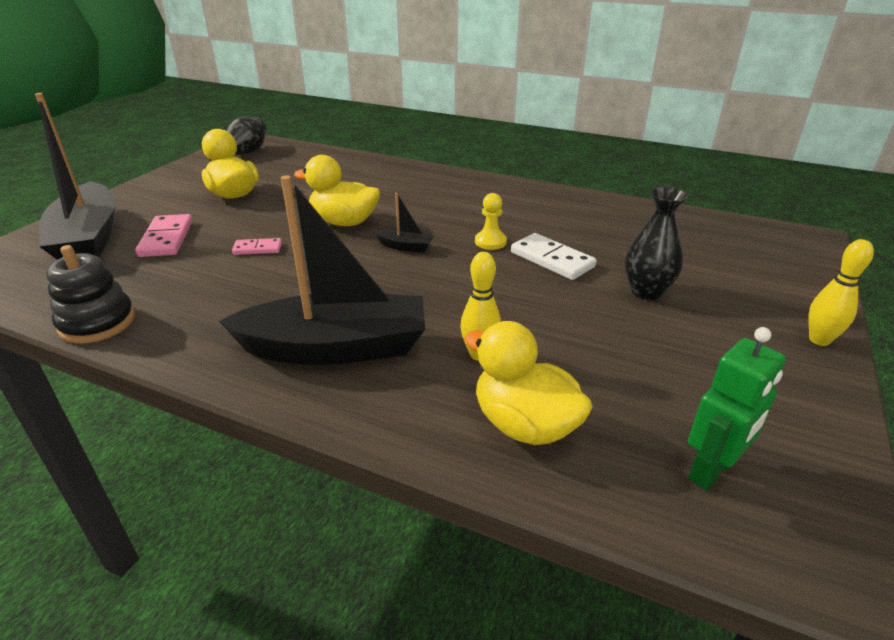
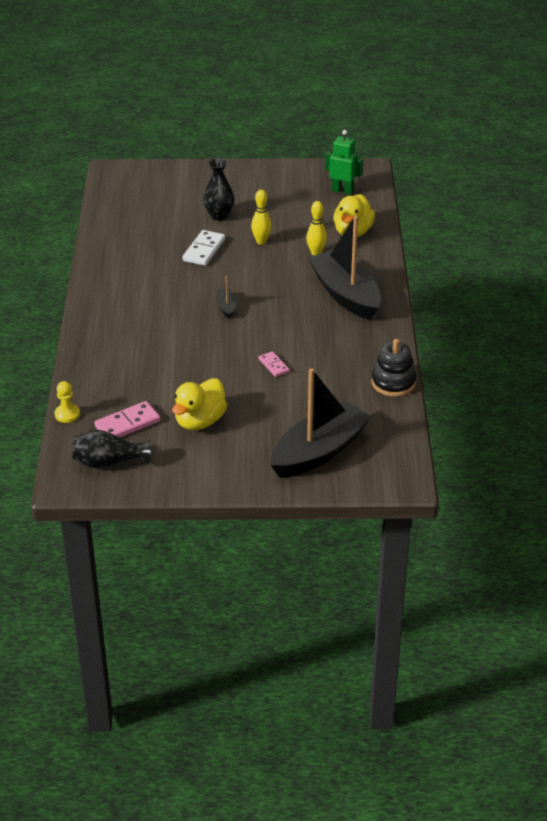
camera: 115 degrees left, 5 degrees up
(167, 238) = (291, 414): pink domino -> pink domino (127, 424)
(344, 222) = (210, 344): yellow duck -> none
(490, 242) = (196, 276): yellow pawn -> yellow pawn (67, 414)
(819, 340) = (231, 169): yellow bowling pin -> yellow bowling pin (261, 241)

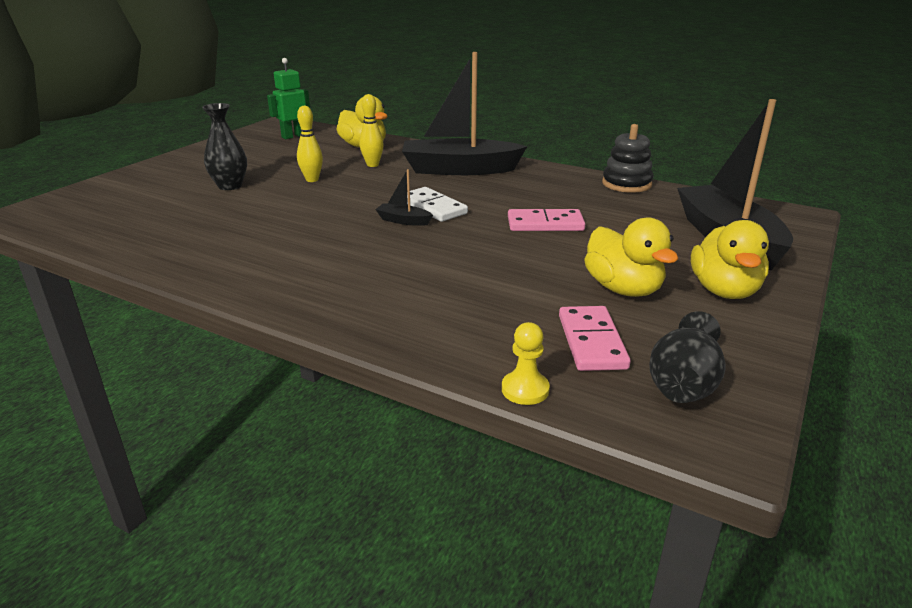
camera: 60 degrees left, 10 degrees down
(204, 250) = (277, 206): white domino -> white domino (433, 207)
(230, 461) = (724, 291): none -> yellow duck
(274, 365) = (545, 224): pink domino -> pink domino, size x1.68

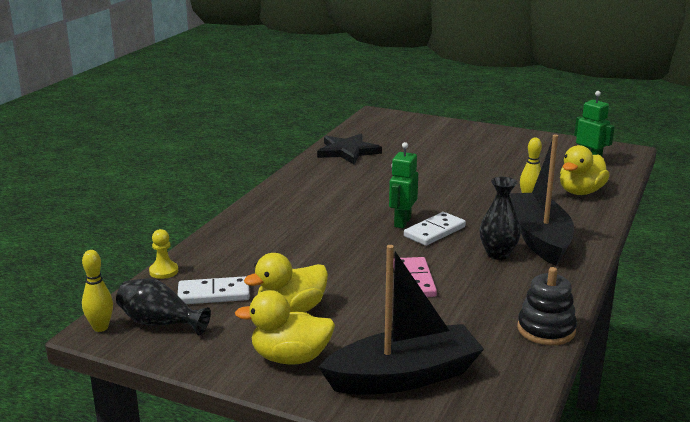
camera: 85 degrees right, 5 degrees down
(150, 239) = (347, 151): none -> black star
(230, 186) = (450, 157): black vase -> black vase (498, 254)
(312, 180) = (477, 181): yellow bowling pin -> yellow bowling pin (100, 327)
(403, 221) = (402, 222): black boat -> green robot
(591, 342) = (214, 294): pink domino -> white domino

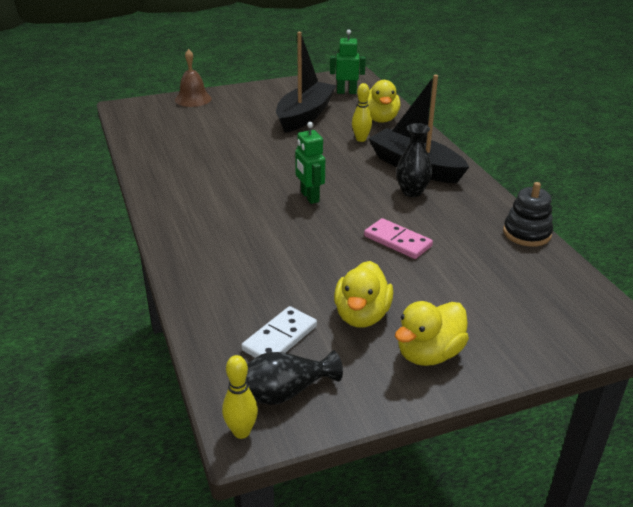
camera: 45 degrees left, 10 degrees up
(164, 271) = (199, 344): yellow pawn -> none
(347, 151) = (160, 152): black star -> none
(404, 377) = (515, 319): black boat -> black boat (305, 116)
(434, 231) = (344, 194): white domino -> none
(439, 125) = (193, 99): none -> brown bell

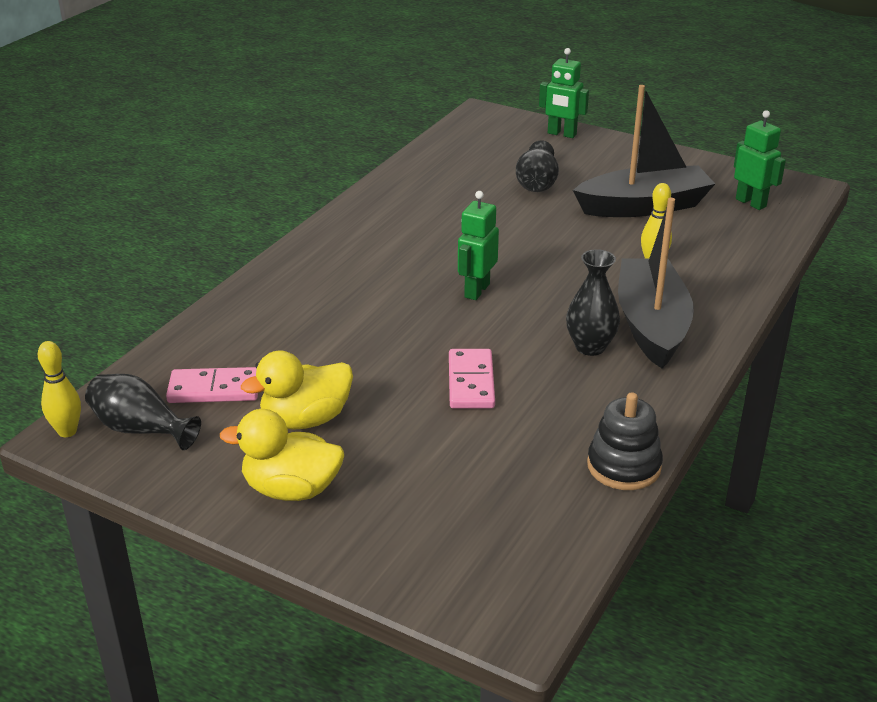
camera: 50 degrees right, 0 degrees up
(193, 99) = (561, 134): brown bell -> green robot
(231, 130) = (536, 184): none -> black vase
(280, 338) = (214, 389): white domino -> pink domino
(380, 119) = (726, 253): yellow duck -> none

